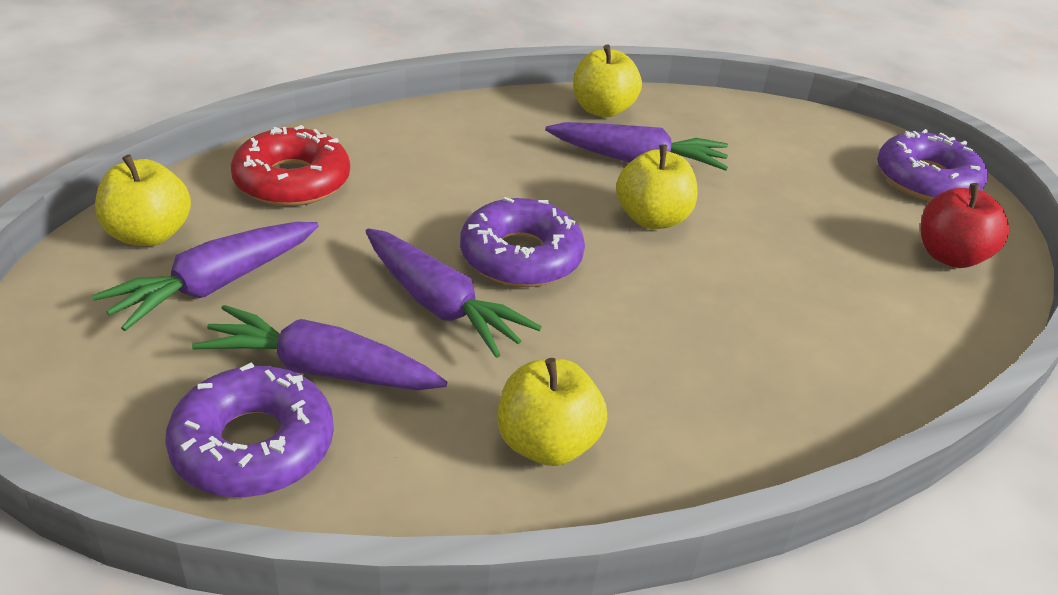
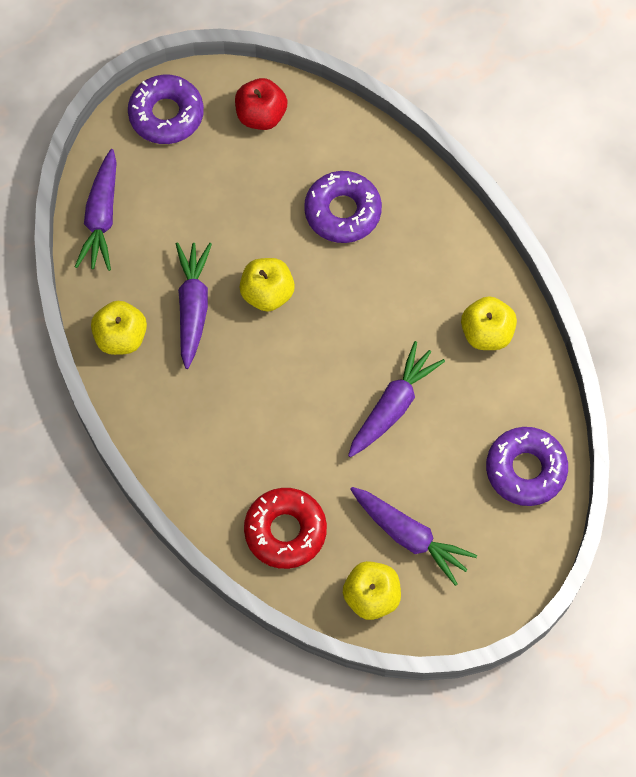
camera: 95 degrees left, 30 degrees up
(321, 369) = (464, 454): purple carrot -> purple carrot (101, 217)
(521, 256) = (332, 368): purple donut -> purple donut (342, 212)

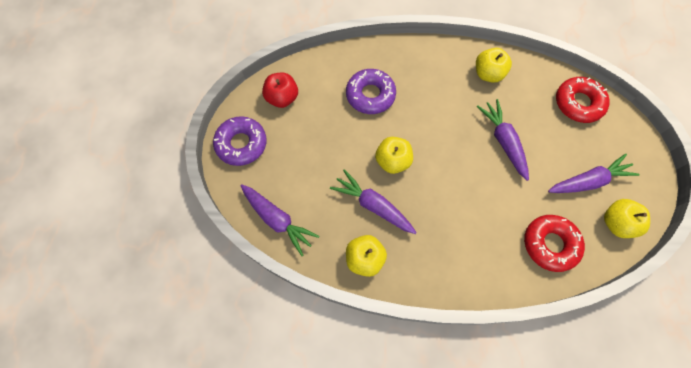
camera: 55 degrees left, 0 degrees up
(525, 469) = (578, 103): purple donut -> red donut

